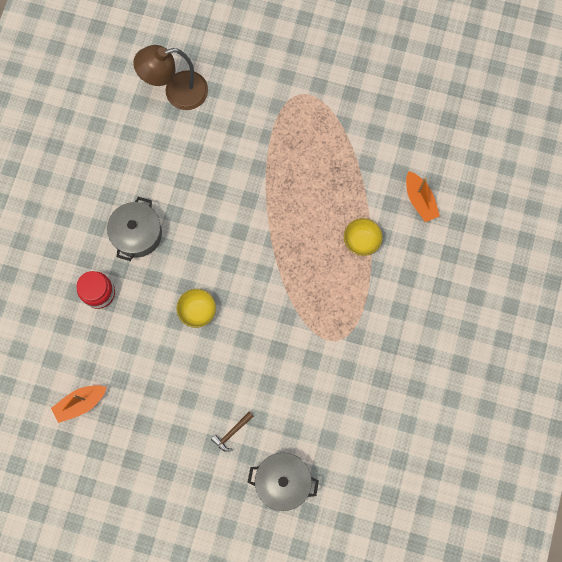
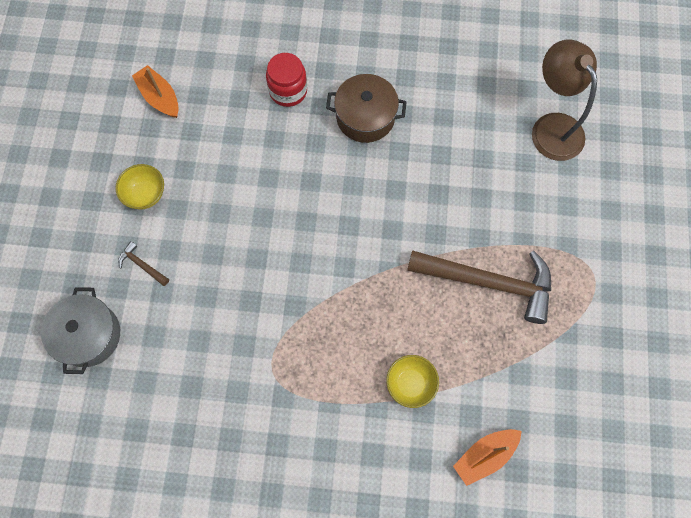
camera: 80 degrees right, 5 degrees down
(137, 234) = (365, 117): grey pot -> brown pot
(197, 311) = (284, 200): yellow bowl -> yellow bowl (145, 194)
(295, 169) = (488, 282): none -> brown hammer

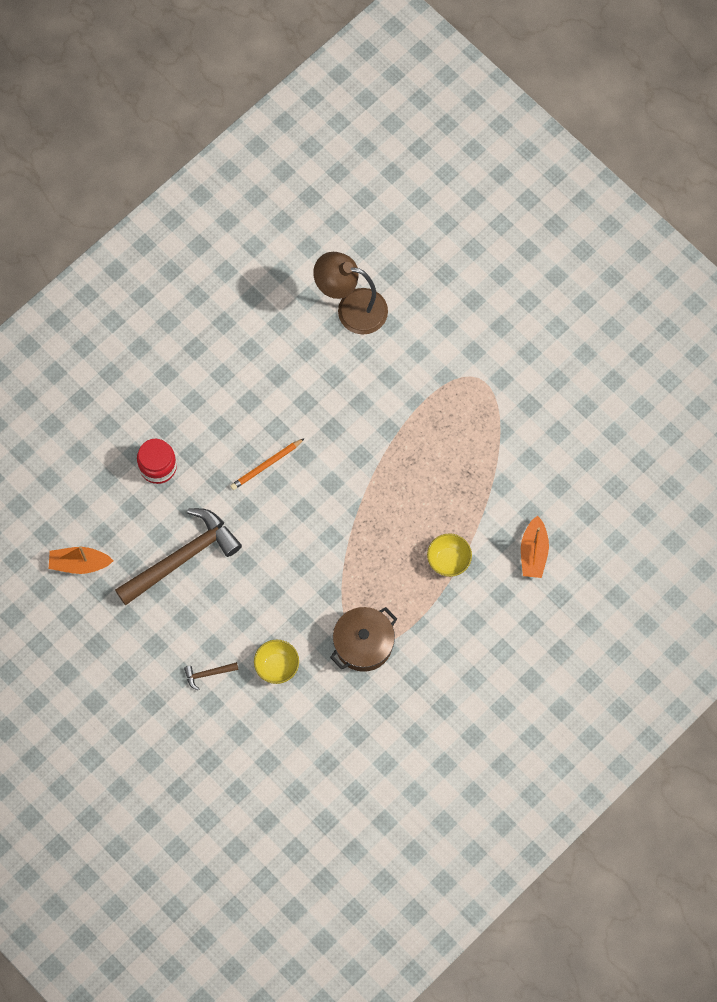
camera: 50 degrees left, 0 degrees up
(89, 335) = (230, 747): grey pot -> none
(145, 194) = (153, 632): yellow bowl -> yellow bowl (277, 666)
(361, 167) = (266, 465): none -> orange pencil
(365, 117) = (229, 429): brown pot -> brown pot (363, 643)
(488, 282) = (424, 451): brown hammer -> brown hammer (182, 558)

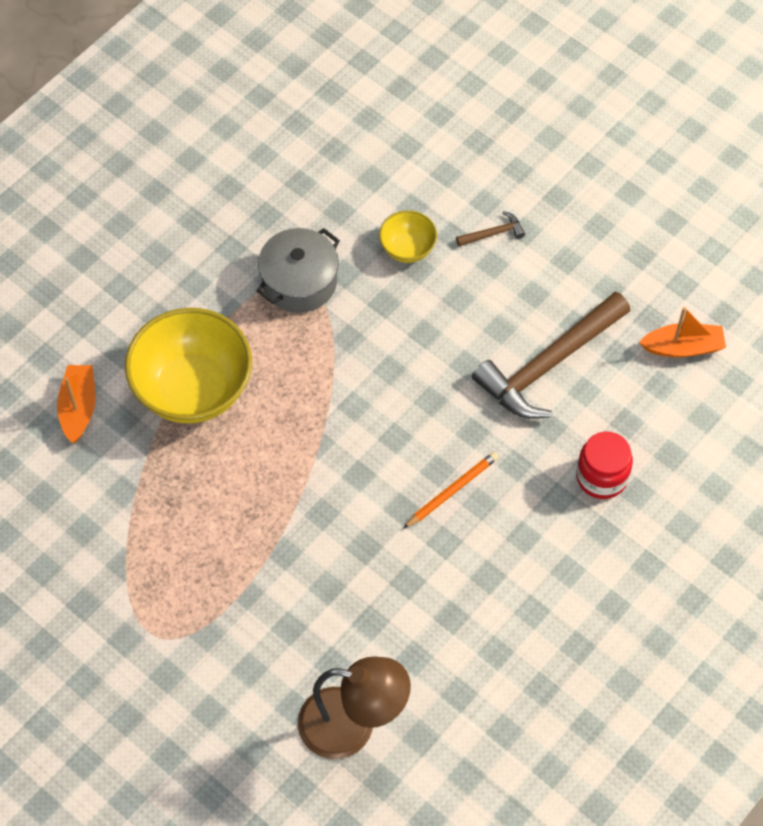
camera: 175 degrees right, 10 degrees down
(363, 643) = (299, 282): brown pot -> grey pot
(448, 560) = (193, 389): yellow bowl -> yellow bowl, size x2.08

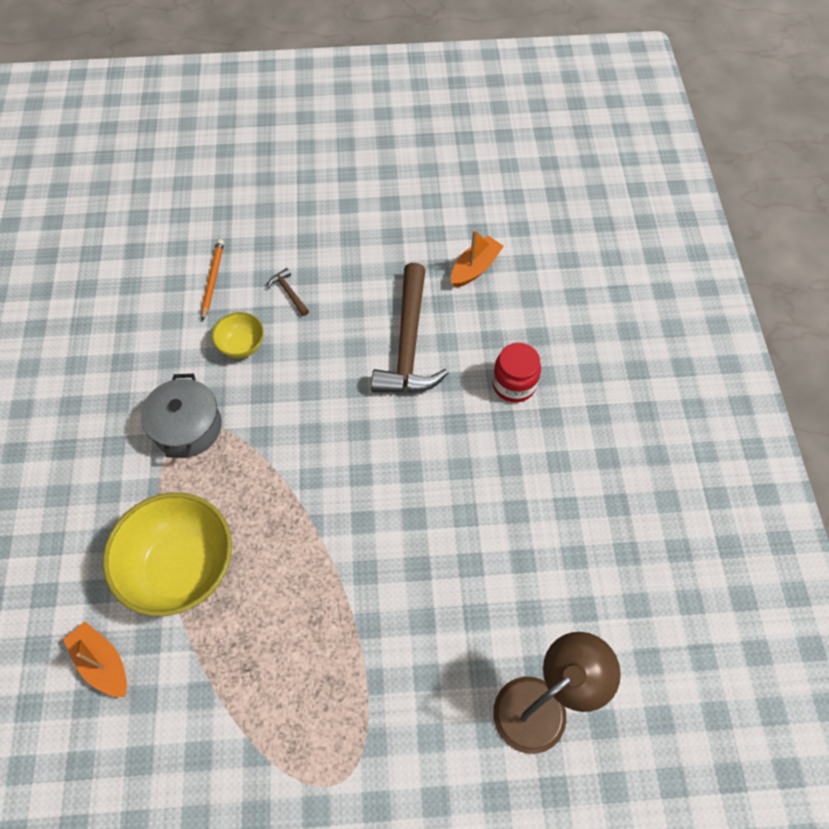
camera: 45 degrees left, 0 degrees up
(452, 491) = (434, 476): orange pencil -> orange pencil (213, 280)
(493, 233) = (289, 292): brown hammer -> brown hammer turned 60 degrees counterclockwise

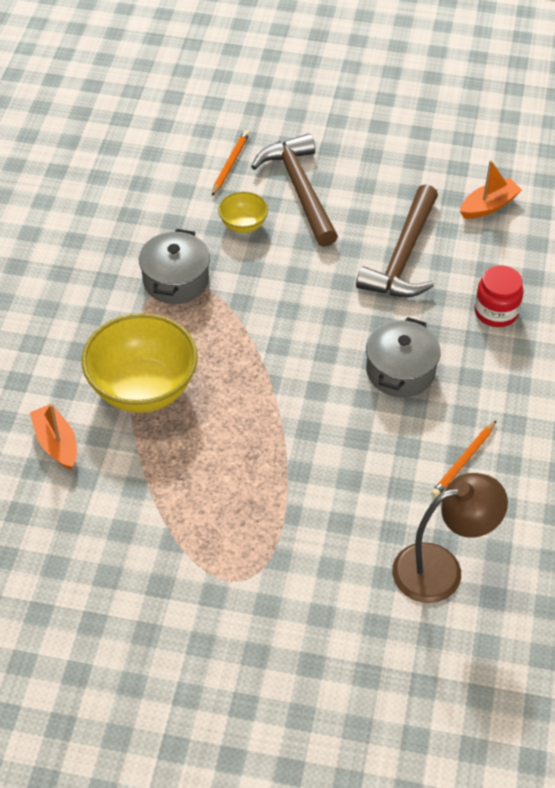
camera: 15 degrees right, 10 degrees down
(289, 292) = (300, 190): brown hammer -> brown hammer, size x2.49
(440, 476) = (400, 371): none -> grey pot
(529, 566) = (463, 461): none -> orange pencil

